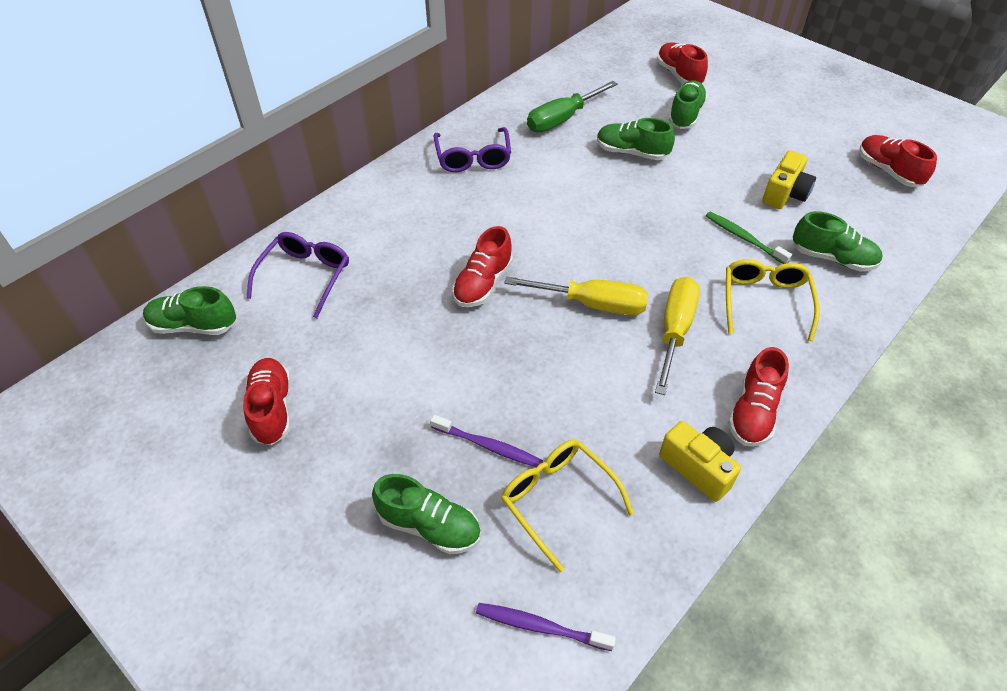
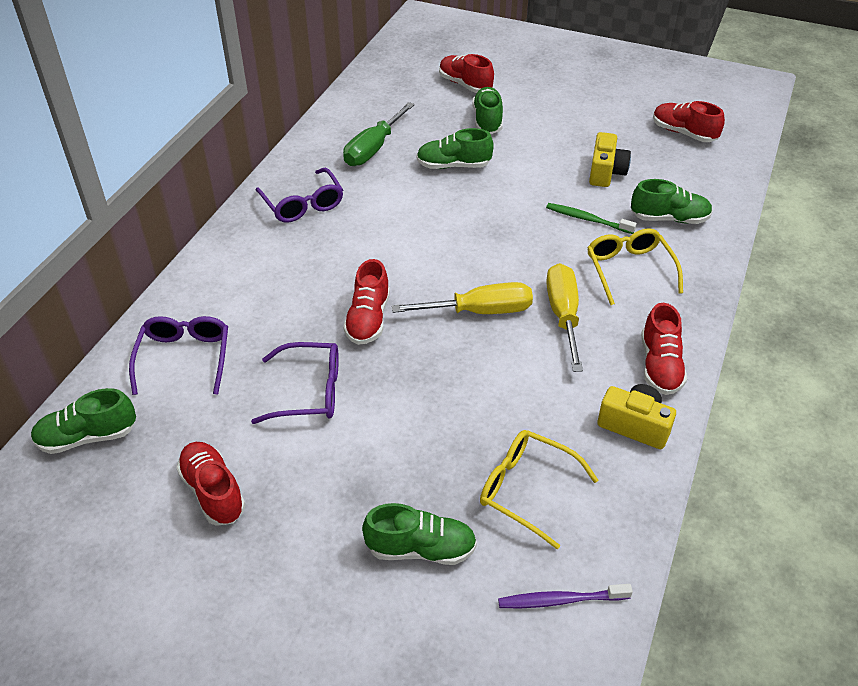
camera: 20 degrees left, 5 degrees down
(398, 339) = (309, 391): none -> purple glasses
(488, 446) = (442, 462): purple toothbrush -> none

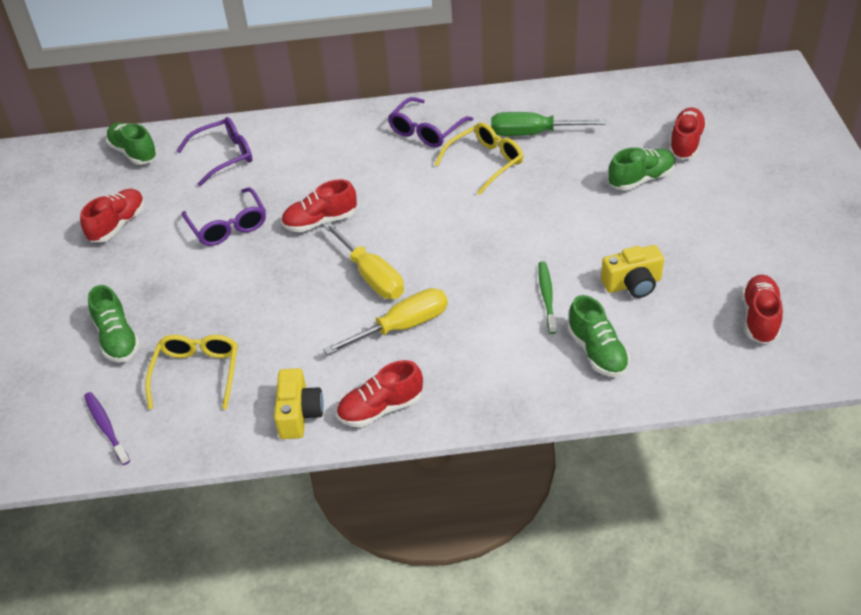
camera: 65 degrees right, 0 degrees up
(453, 166) = (551, 186): green shoe -> none
(629, 270) = (495, 348): yellow glasses -> yellow glasses (485, 162)

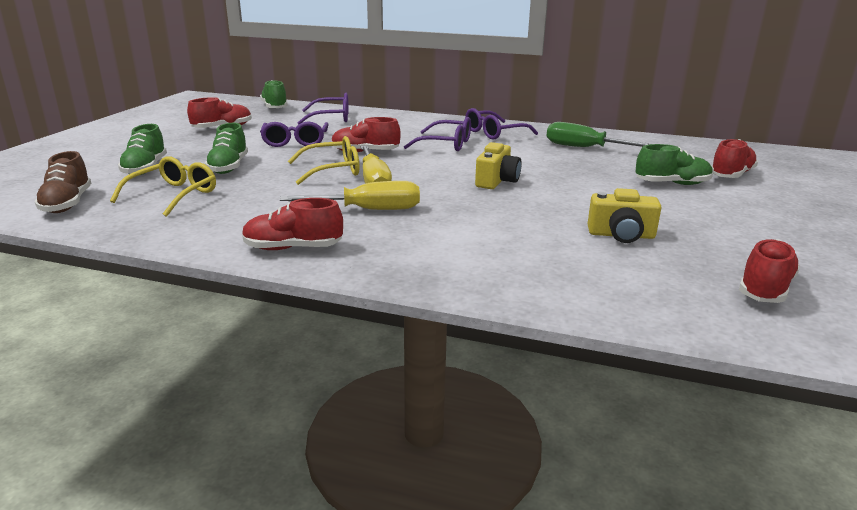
camera: 20 degrees right, 20 degrees down
(106, 428) = (67, 204): purple toothbrush -> brown shoe
(299, 414) = (219, 233): yellow camera -> yellow camera (497, 181)
(392, 174) = (446, 144): none -> purple glasses
(485, 162) = (530, 152): yellow glasses -> yellow glasses (332, 170)
(547, 297) = (523, 224): green toothbrush -> none
(597, 352) = (548, 267): green shoe -> green shoe (229, 167)

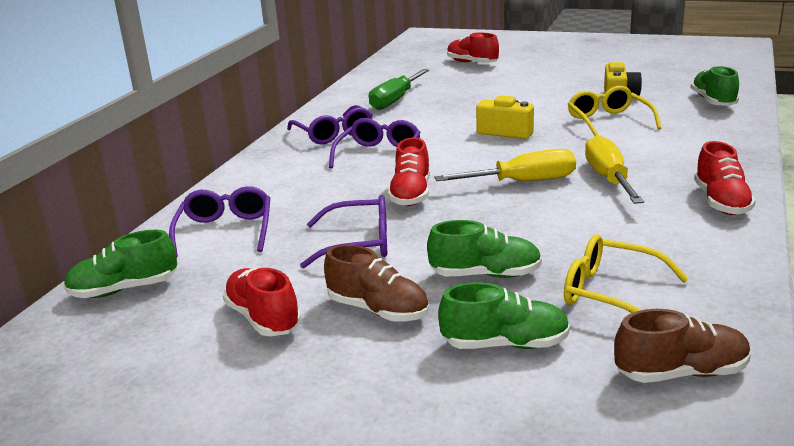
camera: 85 degrees left, 0 degrees up
(209, 146) = (378, 310): none -> brown shoe
(332, 170) = (487, 206): yellow glasses -> yellow glasses (608, 121)
(672, 184) = (498, 79): green shoe -> green shoe (713, 101)
(765, 288) = (683, 72): red shoe -> none

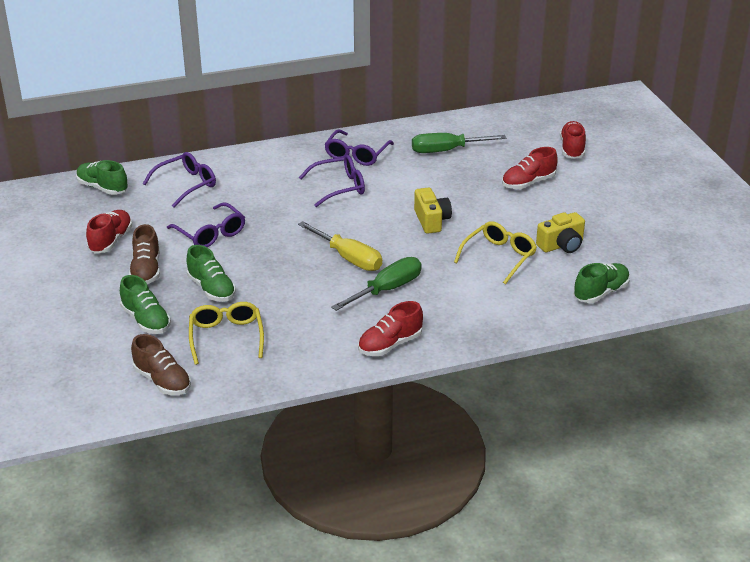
camera: 50 degrees right, 10 degrees up
(411, 194) = (290, 224): red shoe -> red shoe (528, 183)
(609, 179) = (387, 289): yellow screwdriver -> green screwdriver

